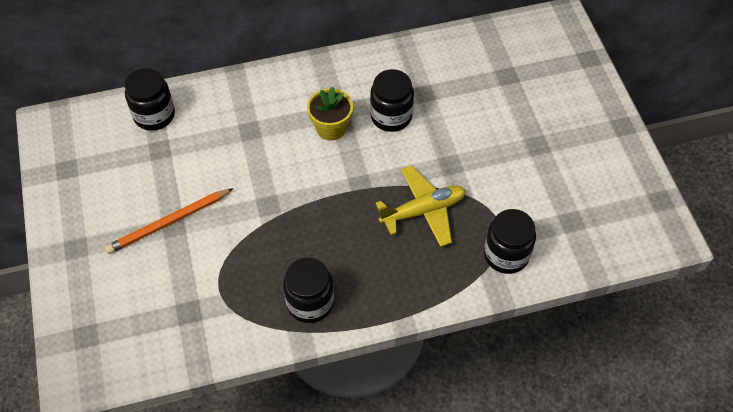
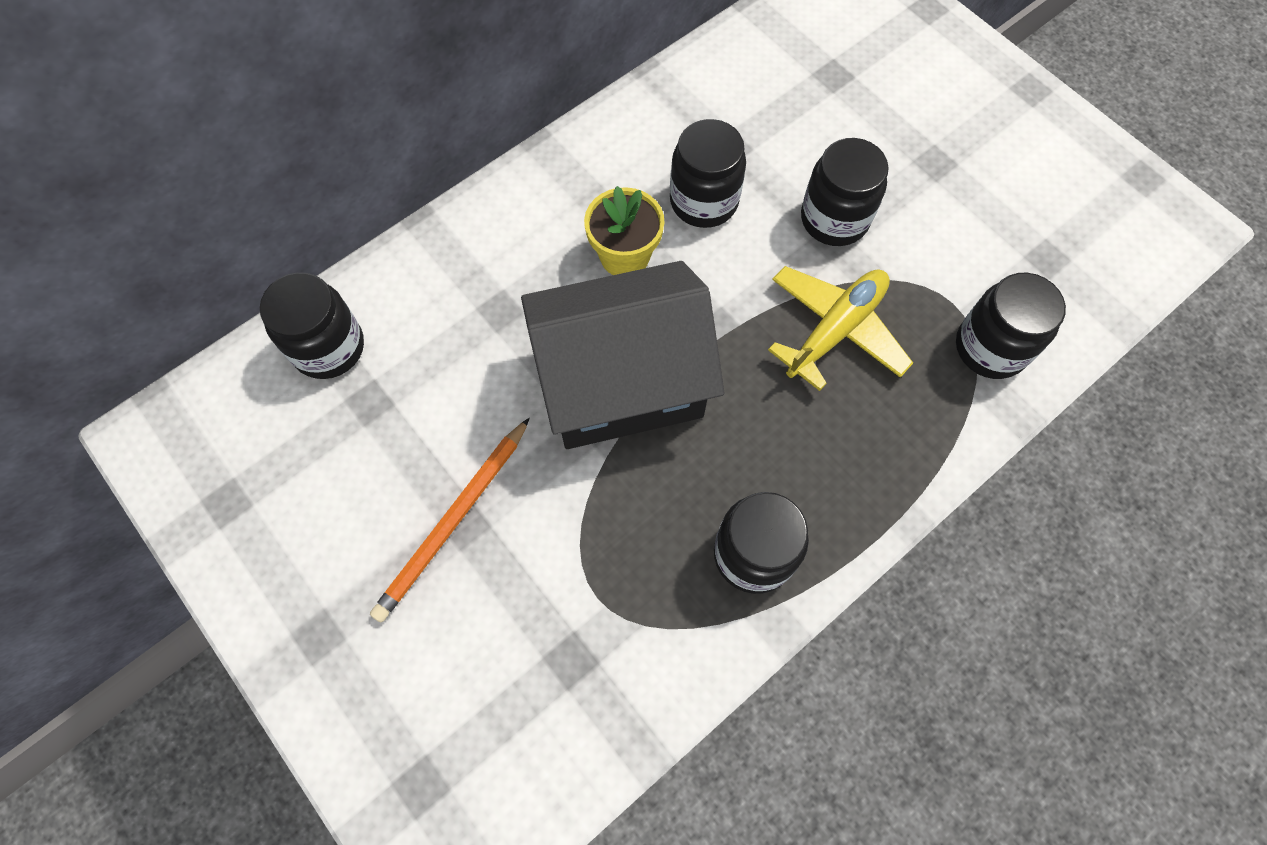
camera: 25 degrees left, 10 degrees up
(291, 191) = (621, 383): none -> black house
(459, 153) = (834, 219): none -> black jar

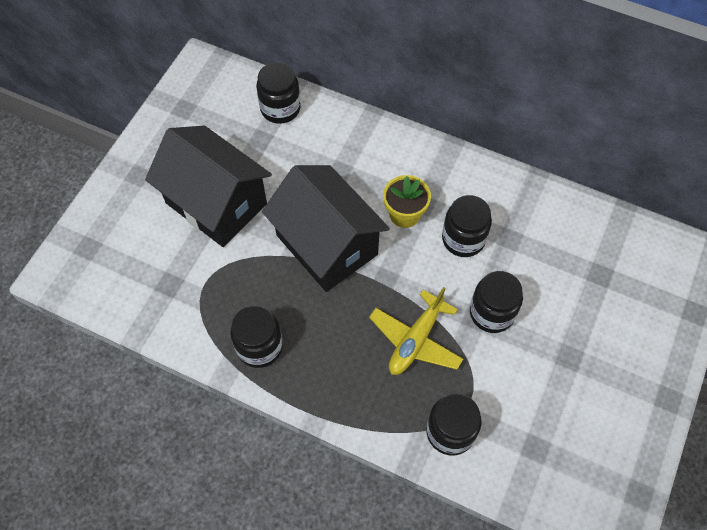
camera: 65 degrees right, 5 degrees down
(454, 520) = (216, 203): orange pencil -> black house
(835, 330) = (415, 340): yellow plane -> yellow plane turned 105 degrees clockwise

